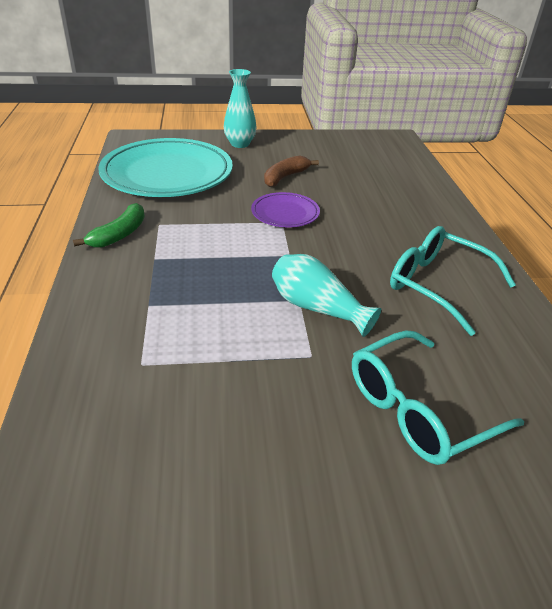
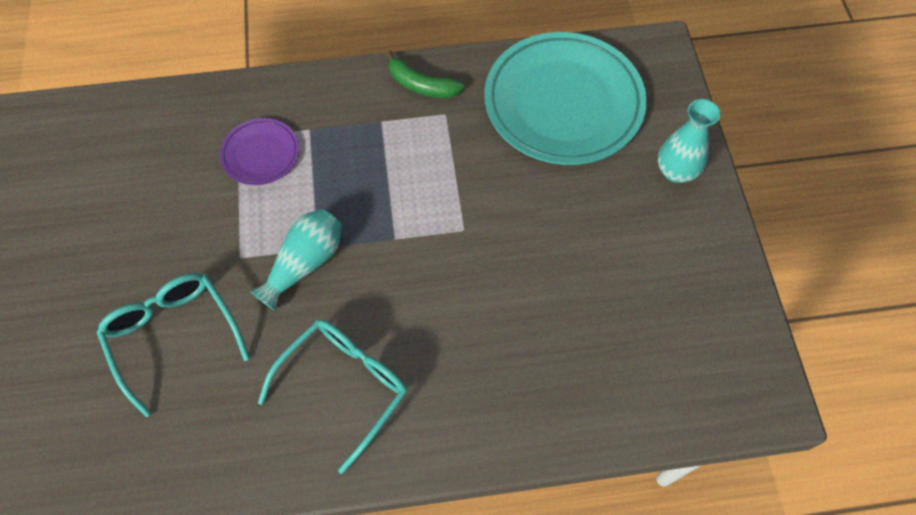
camera: 90 degrees right, 25 degrees up
(285, 177) = (581, 231): brown banana -> none
(285, 213) = (484, 233): purple plate -> purple plate (260, 154)

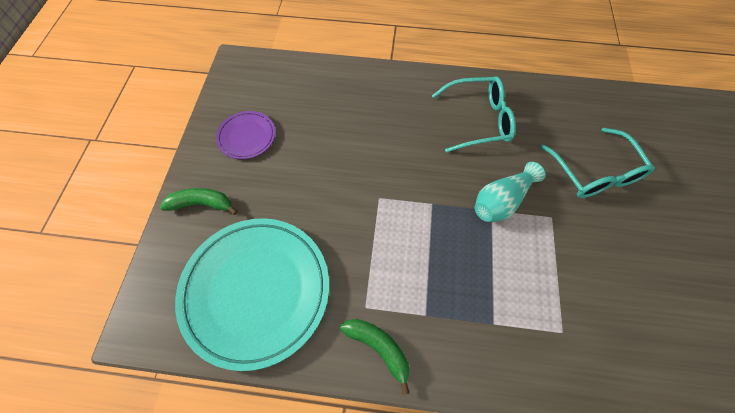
camera: 165 degrees left, 0 degrees up
(260, 154) = (539, 308): purple plate -> purple plate (247, 137)
(345, 386) = (478, 120): turquoise glasses -> turquoise glasses turned 150 degrees counterclockwise
(676, 171) = (202, 204): turquoise vase -> green banana

